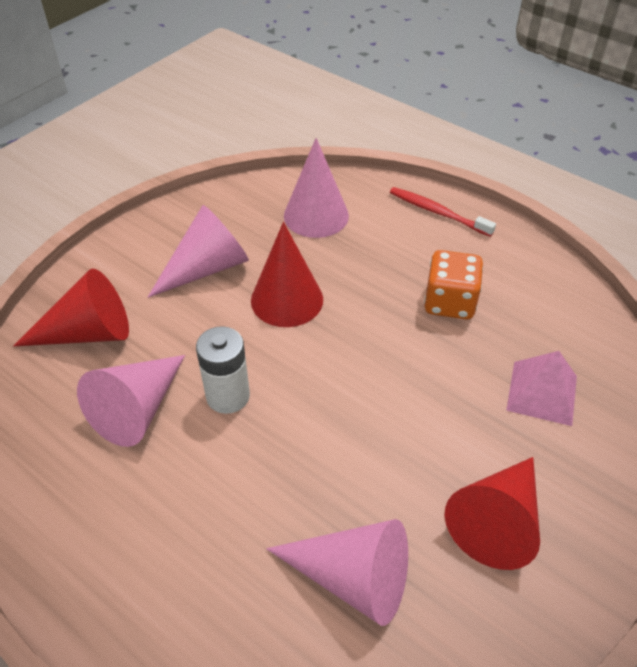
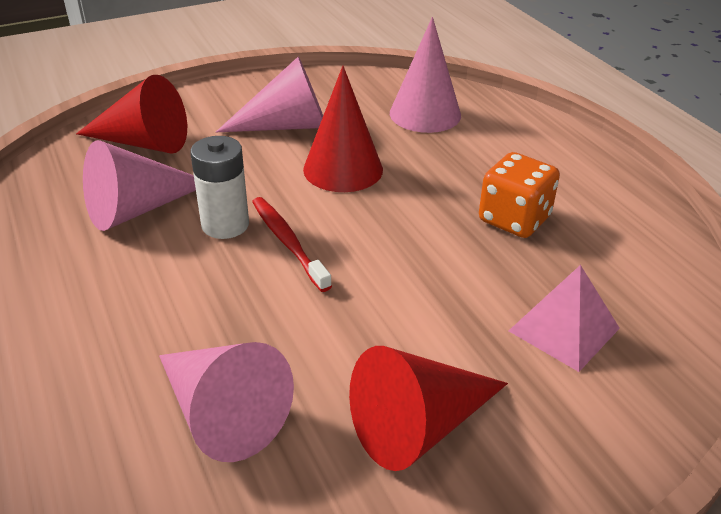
camera: 25 degrees right, 10 degrees down
(437, 212) = (558, 143): red toothbrush -> red toothbrush (288, 242)

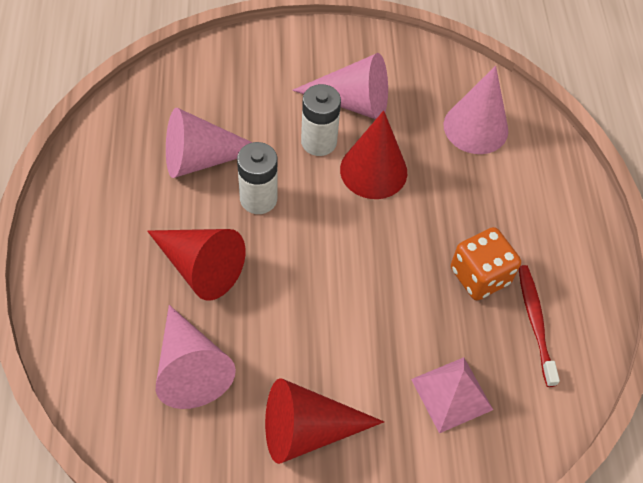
camera: 20 degrees right, 20 degrees up
(143, 142) = (232, 83): red cone -> red cone (200, 267)
(268, 162) = (319, 142): none -> white battery
(288, 242) = (296, 234): red toothbrush -> red toothbrush (535, 322)

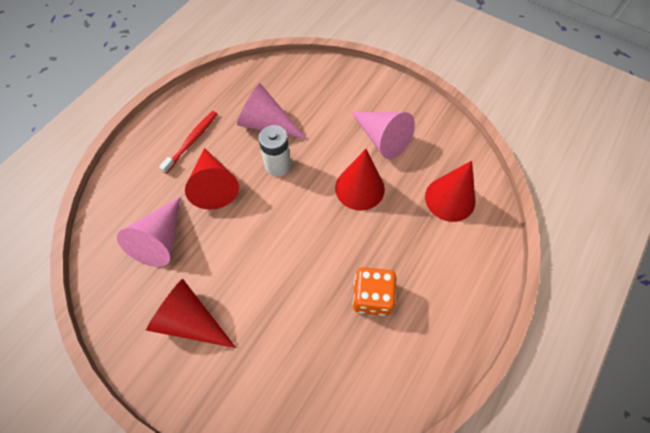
camera: 40 degrees right, 5 degrees up
(319, 142) = (341, 151): white battery -> none
(451, 394) = (290, 360): pink pyramid -> none
(475, 127) = (450, 199): pink cone -> red cone
(535, 322) = (383, 352): red toothbrush -> red toothbrush (192, 141)

